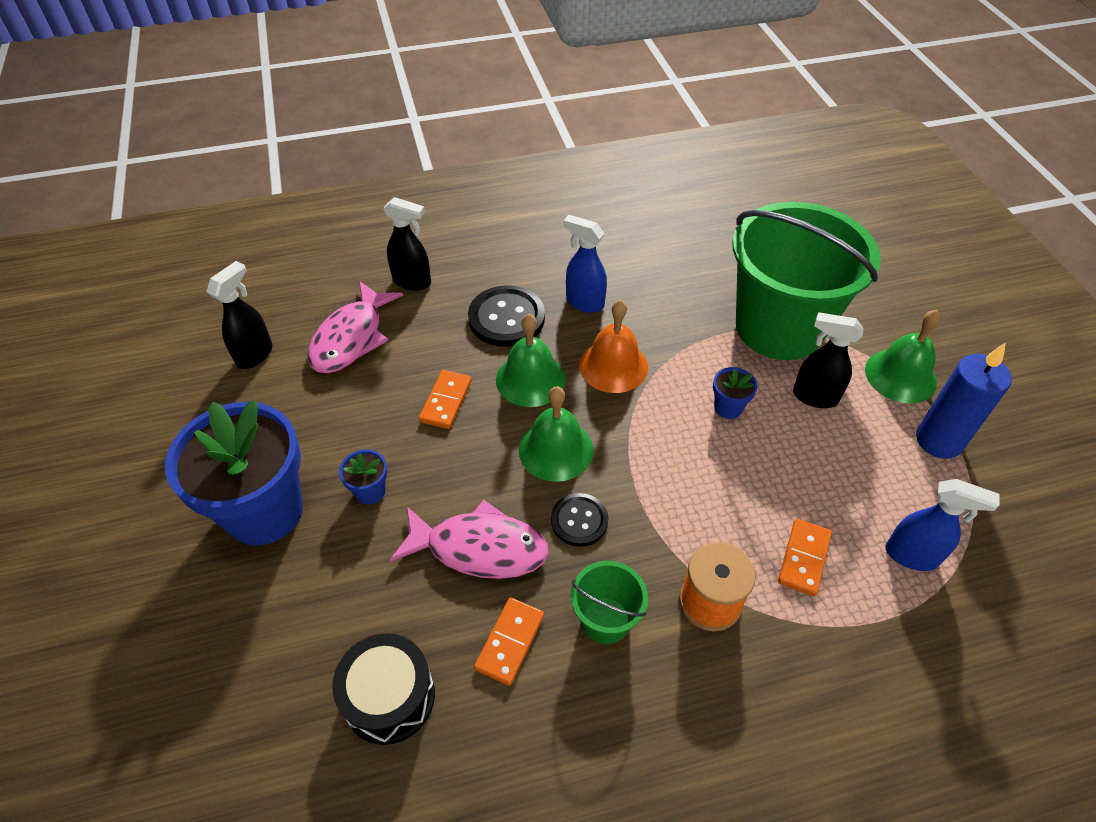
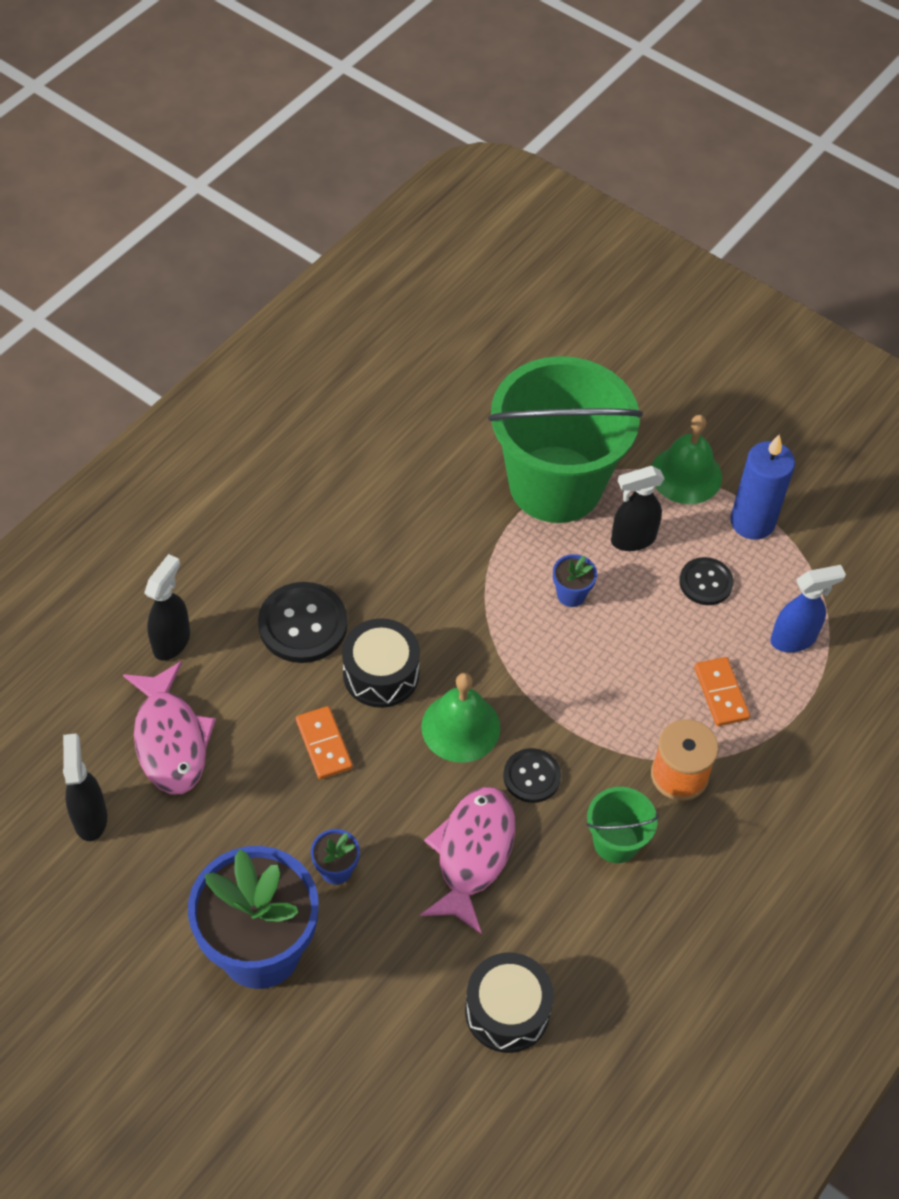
camera: 40 degrees left, 5 degrees up
(412, 282) = (172, 641): black spray bottle -> black spray bottle turned 45 degrees counterclockwise
(479, 548) = (472, 853): pink fish -> pink fish turned 45 degrees counterclockwise
(510, 642) = (560, 908): orange domino -> none
(530, 379) = (381, 674): green bell -> black drum
(584, 302) = (362, 562): blue spray bottle -> none
(613, 366) = (443, 614): orange bell -> none
(857, 463) = (705, 582): none -> black button

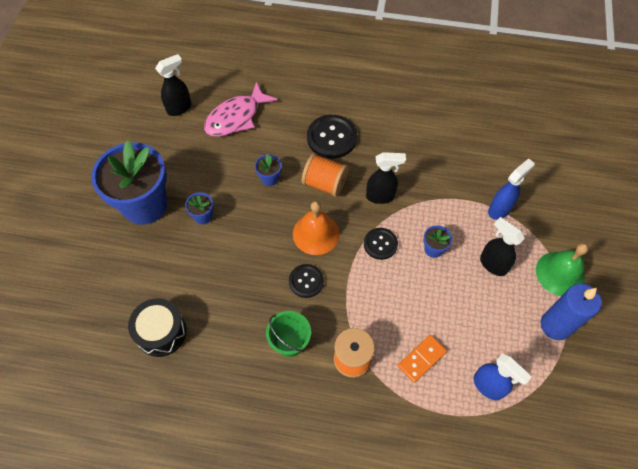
camera: 65 degrees right, 5 degrees up
(172, 641) = (288, 92): black spray bottle -> black spray bottle (380, 196)
(324, 744) = (269, 178): orange domino -> blue flower pot
(381, 674) = (325, 183): black drum -> orange spool
(460, 727) = (316, 233): green bell -> orange bell
(472, 853) = (244, 273): pink fish -> none
(555, 484) = (499, 209): green bucket -> blue spray bottle
(705, 582) = (492, 317): black button -> black button (380, 244)

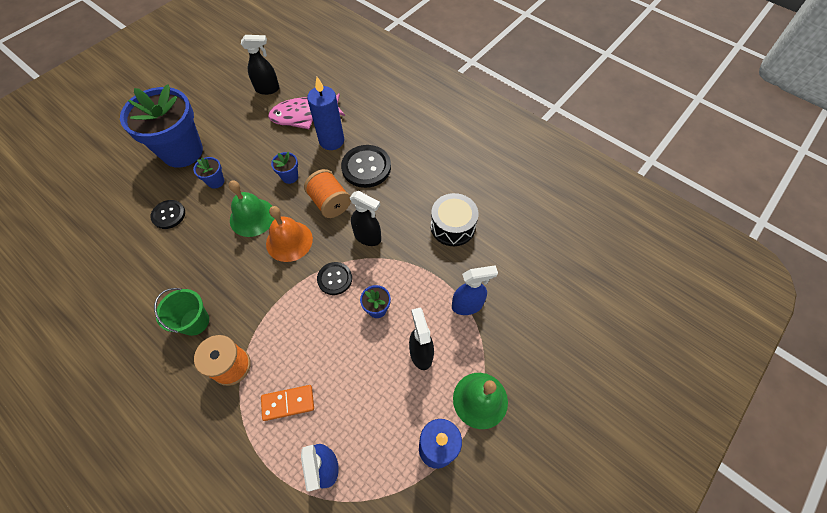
camera: 30 degrees right, 0 degrees up
(161, 332) = (112, 256): black drum -> black drum (452, 226)
(265, 230) = (252, 217): none -> green bell
(281, 129) = (331, 141): none -> blue candle
(306, 281) = (249, 277): black button -> black button (168, 215)

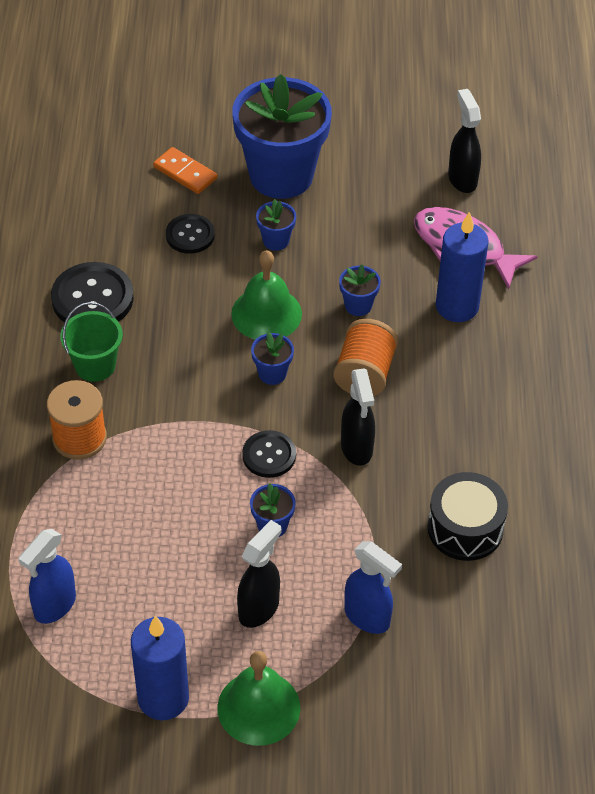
camera: 50 degrees right, 10 degrees down
(268, 89) = (462, 179): black spray bottle -> black spray bottle turned 150 degrees counterclockwise
(288, 403) = (88, 520): orange domino -> orange domino (185, 173)
(289, 241) = (272, 373): orange bell -> blue flower pot
(366, 167) = (456, 373): black button -> black button (92, 298)

